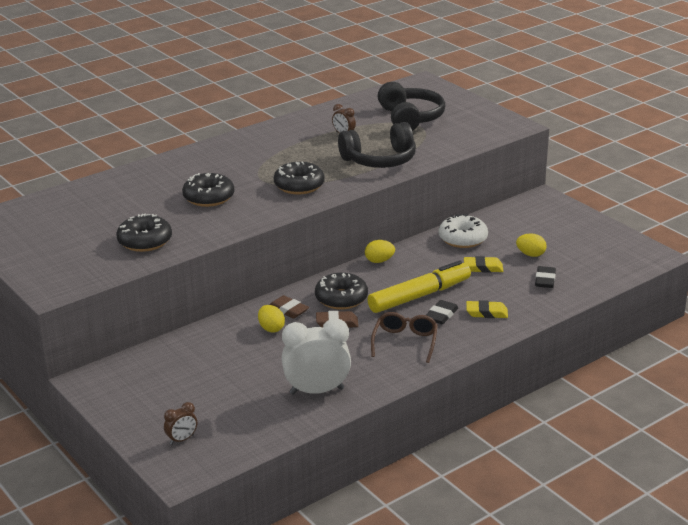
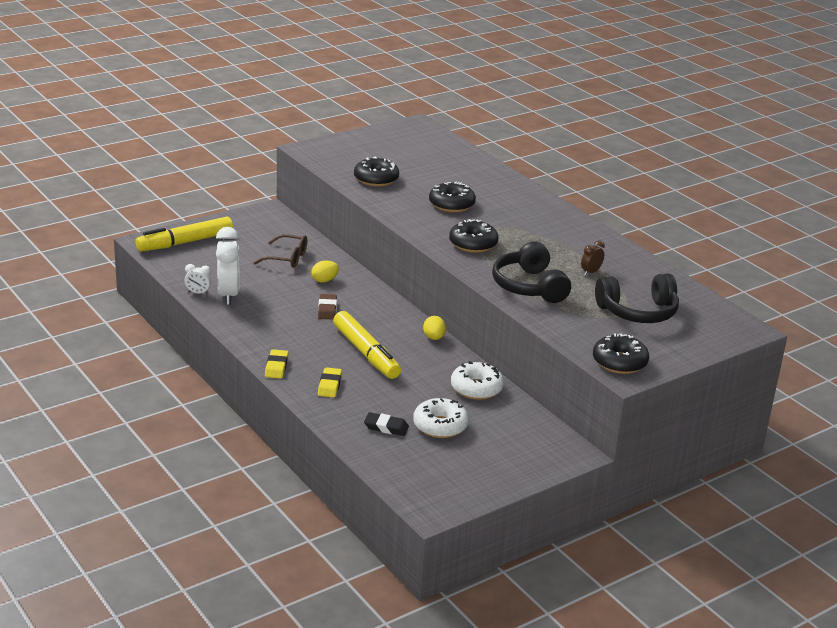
camera: 90 degrees right, 0 degrees up
(182, 439) = (185, 242): brown clock -> yellow marker
(288, 310) = (352, 289): brown eraser -> none
(316, 413) = (198, 293): none -> white clock
(341, 298) = (367, 314): black donut -> black donut (619, 362)
(405, 342) = (289, 339): brown glasses -> brown glasses (286, 258)
(441, 315) = (330, 361): black eraser -> none
(483, 267) = (415, 393): yellow eraser -> yellow eraser (276, 367)
(530, 254) = (440, 426): yellow egg -> white donut

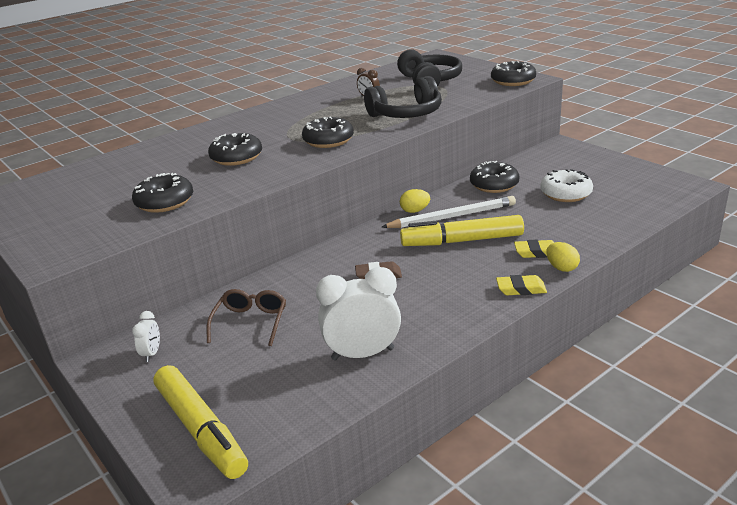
camera: 90 degrees left, 0 degrees up
(198, 293) = (364, 383): white clock -> white clock (152, 353)
(324, 280) = (308, 286): yellow egg -> yellow egg (561, 268)
(366, 353) = (462, 241): yellow marker -> yellow marker turned 150 degrees counterclockwise
(386, 427) = (588, 216): black eraser -> none
(414, 355) = (452, 216): none -> white pencil
(476, 388) = (494, 185): white donut -> black donut

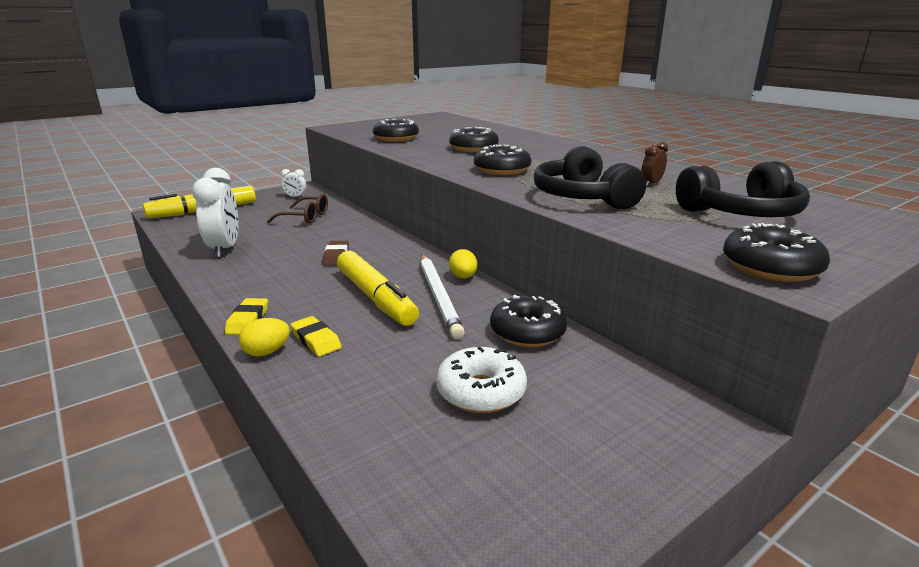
camera: 90 degrees right, 5 degrees down
(462, 241) = (375, 297): yellow marker -> yellow marker turned 150 degrees clockwise
(537, 252) = (316, 340): yellow eraser -> yellow eraser turned 45 degrees counterclockwise

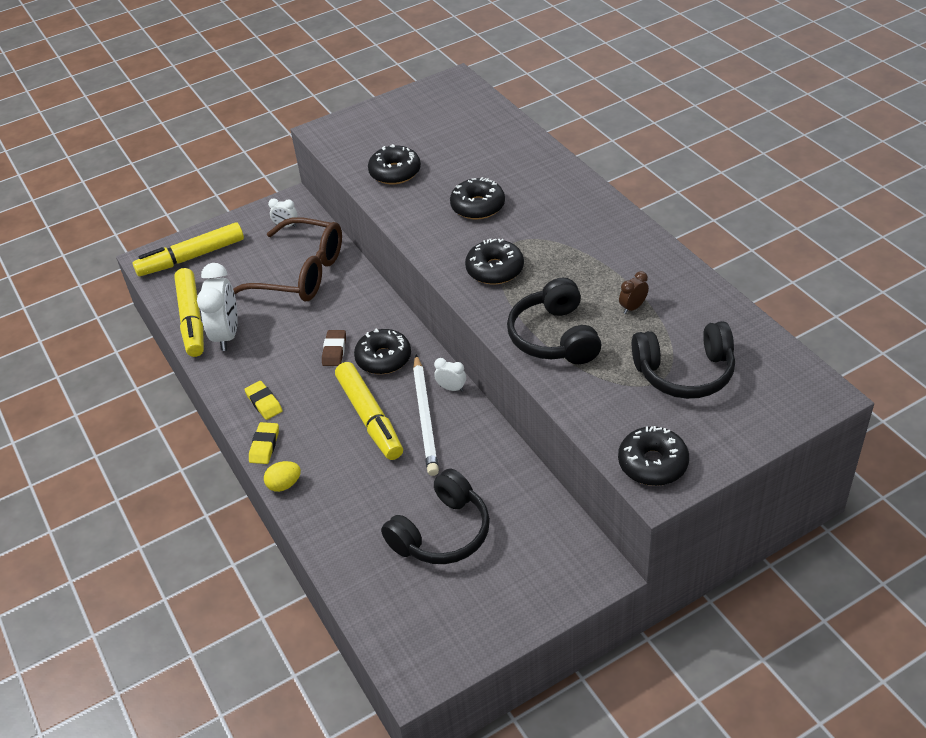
camera: 10 degrees right, 20 degrees up
(191, 241) = (192, 319): none -> yellow marker
(305, 217) = (299, 273): brown glasses -> brown glasses, size x1.85
(316, 340) = (321, 472): yellow eraser -> yellow eraser (264, 403)
(463, 277) = (451, 388): yellow egg -> white clock
(481, 391) = (442, 533): white donut -> black headphones
(527, 332) = (492, 468): black donut -> black donut (383, 358)

